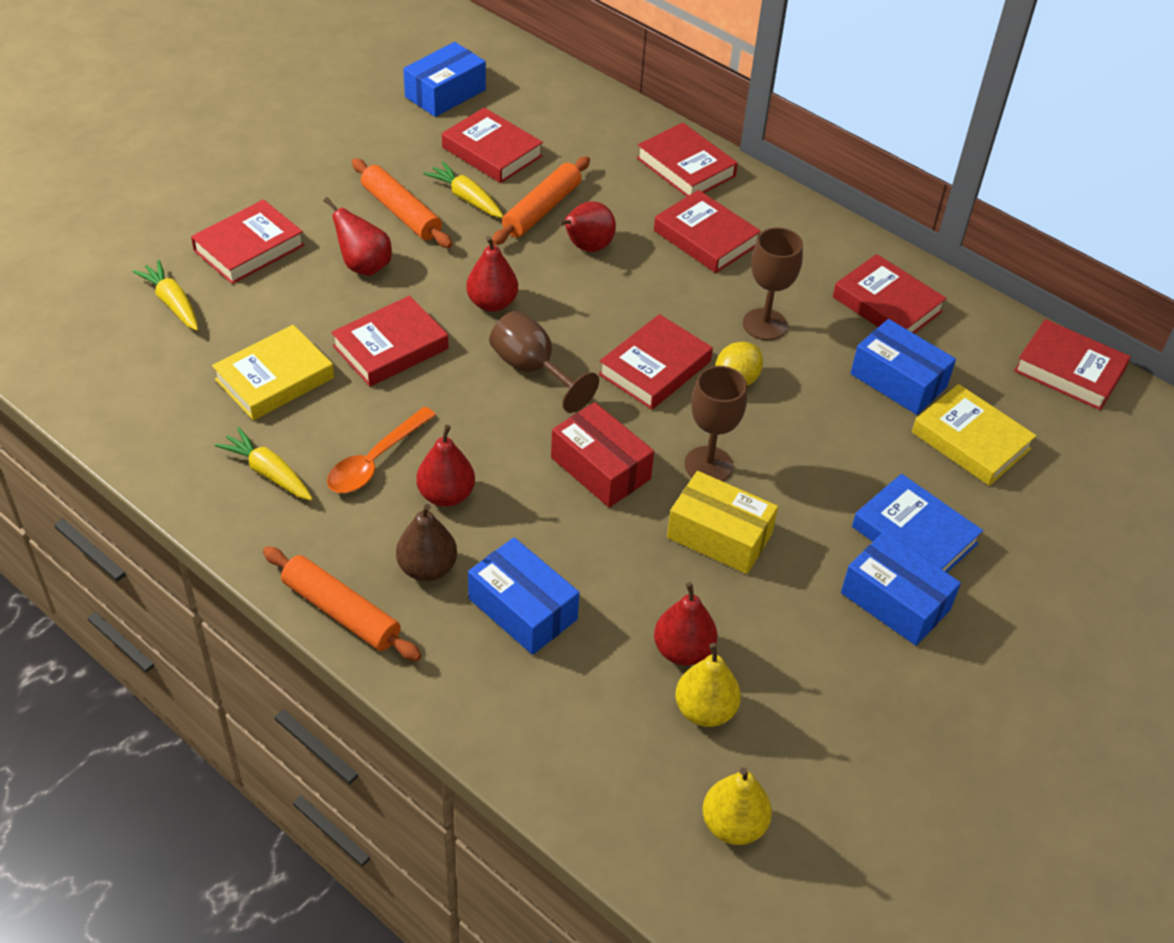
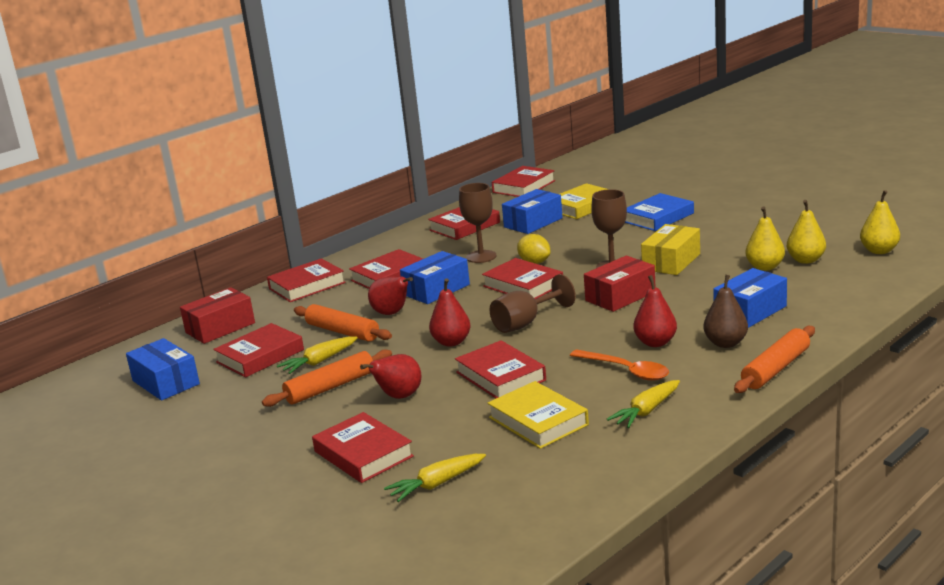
camera: 80 degrees left, 25 degrees down
(573, 112) = (220, 328): none -> red box
(683, 650) = (764, 267): red pear -> yellow pear
(895, 601) = (708, 220): blue box -> blue box (436, 290)

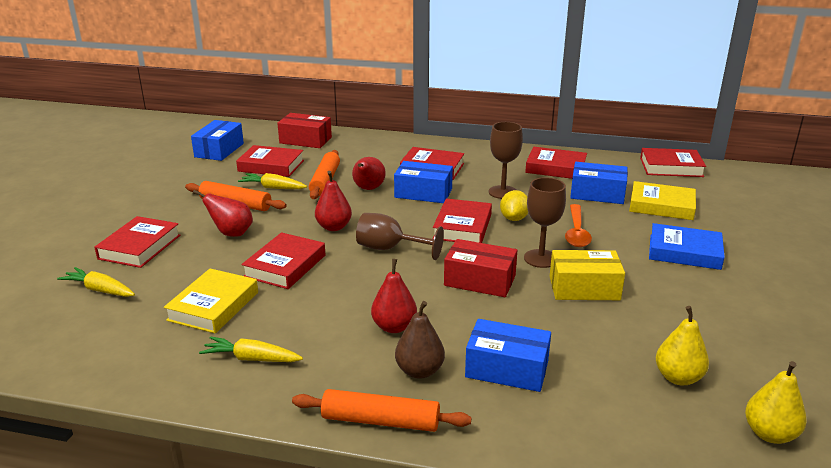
camera: 55 degrees right, 5 degrees up
(307, 286) = (391, 145): red book -> none
(626, 371) = (327, 326): orange spoon -> orange spoon (576, 232)
(764, 267) = (629, 352): yellow pear -> none

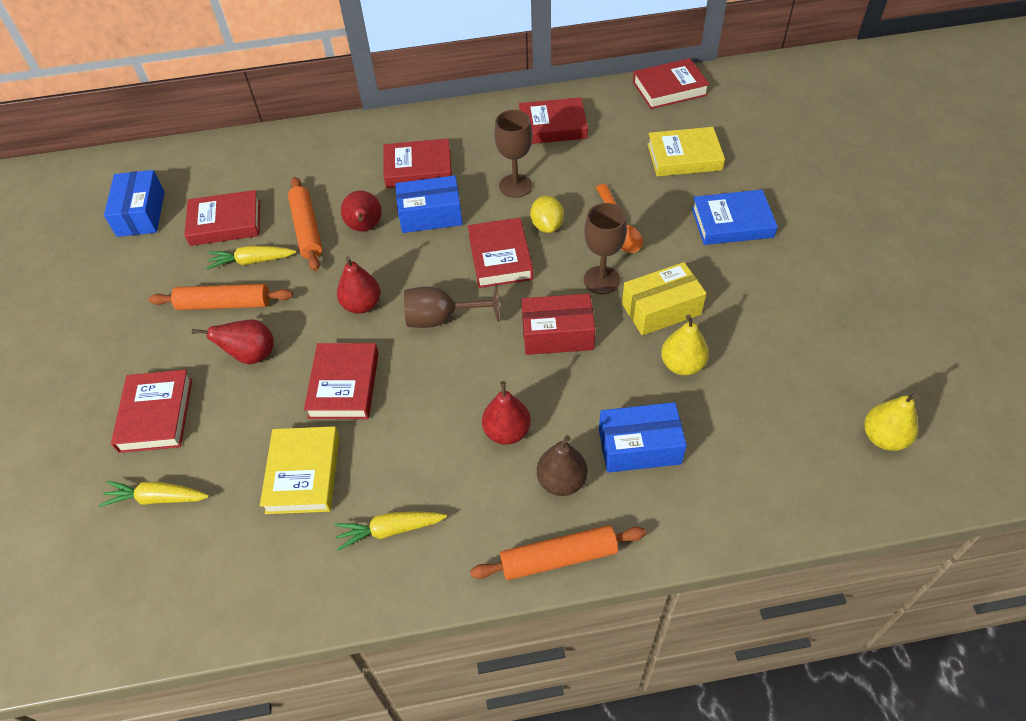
camera: 20 degrees left, 25 degrees up
(305, 140) = (239, 162): red box -> none
(597, 194) = (613, 157): blue box -> none
(678, 377) = (789, 399): yellow pear -> yellow pear (682, 365)

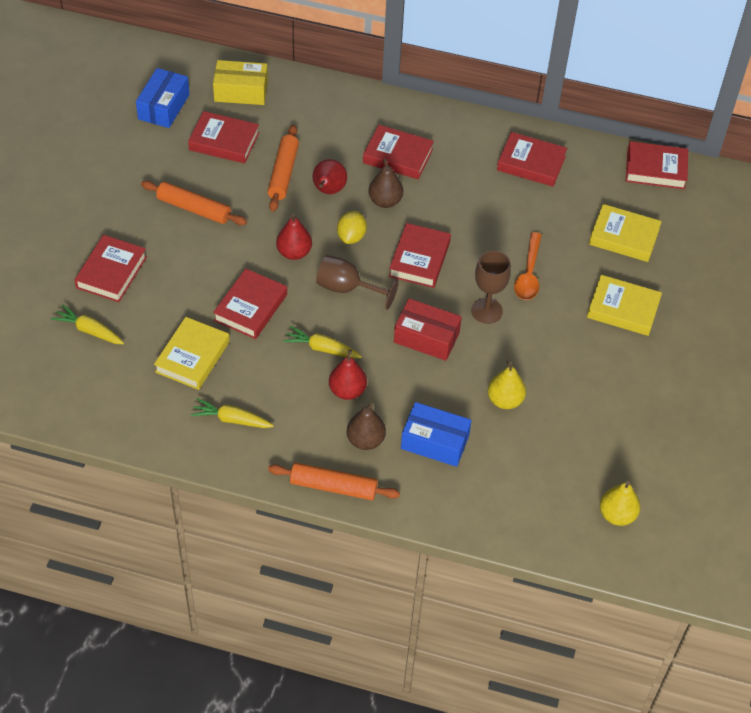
camera: 20 degrees right, 0 degrees up
(251, 355) = (195, 257): red pear -> none
(252, 261) = (229, 182): yellow carrot -> yellow carrot (322, 348)
(430, 215) = (385, 201): blue box -> brown pear
(515, 186) = (467, 204): brown goblet -> none
(547, 226) = (471, 249): yellow lemon -> yellow lemon (351, 237)
(661, 309) = (517, 353): yellow box -> yellow box (241, 91)
(732, 222) = (623, 309): blue book -> yellow book

